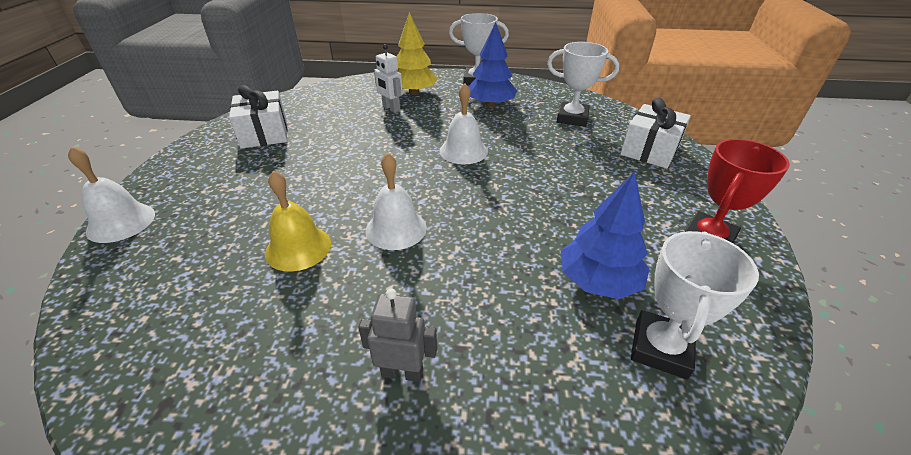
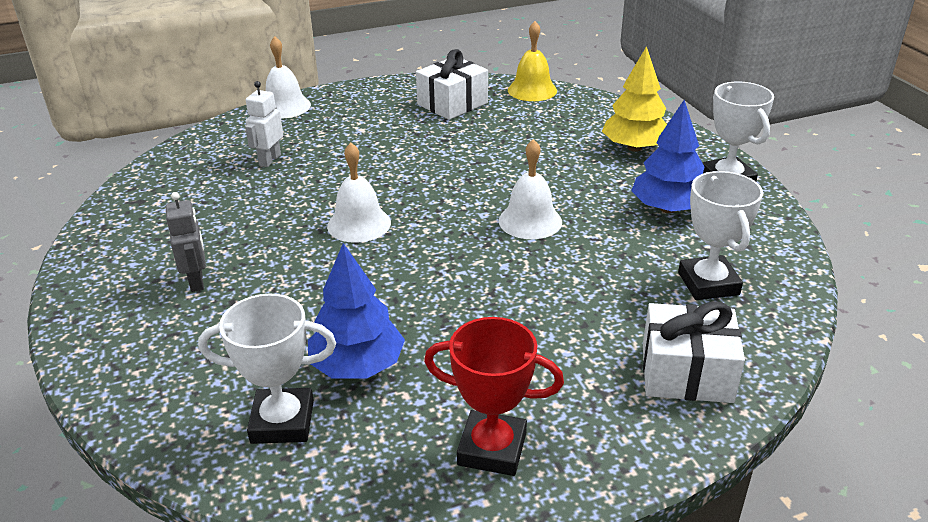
camera: 65 degrees right, 5 degrees down
(298, 248) = (302, 187): yellow bell -> yellow bell (532, 90)
(391, 108) = (576, 147): white robot -> white robot (269, 160)

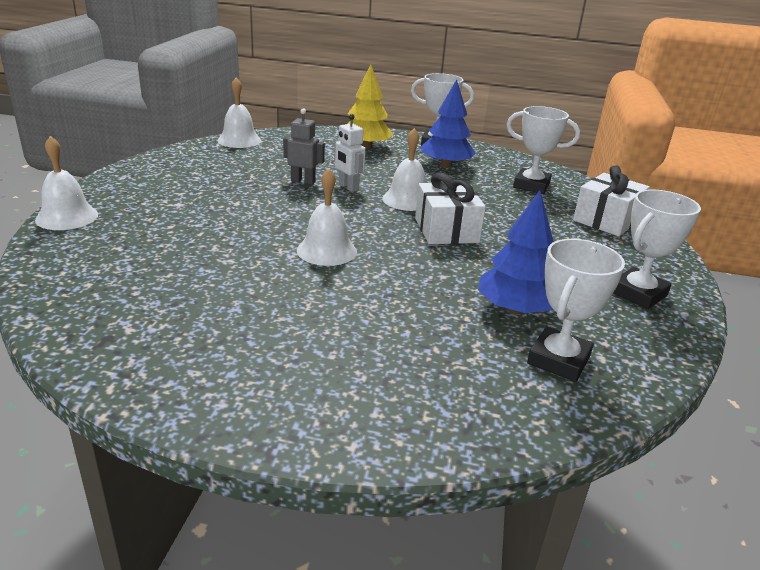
camera: 60 degrees left, 5 degrees down
(197, 281) = (314, 345): grey robot -> grey robot (303, 181)
(269, 160) = (155, 252): white robot -> white robot (348, 187)
(452, 104) = (206, 165): white gift -> white gift (446, 230)
(492, 449) = (638, 293): red trophy -> white trophy
(532, 90) = (239, 140): yellow bell -> white bell

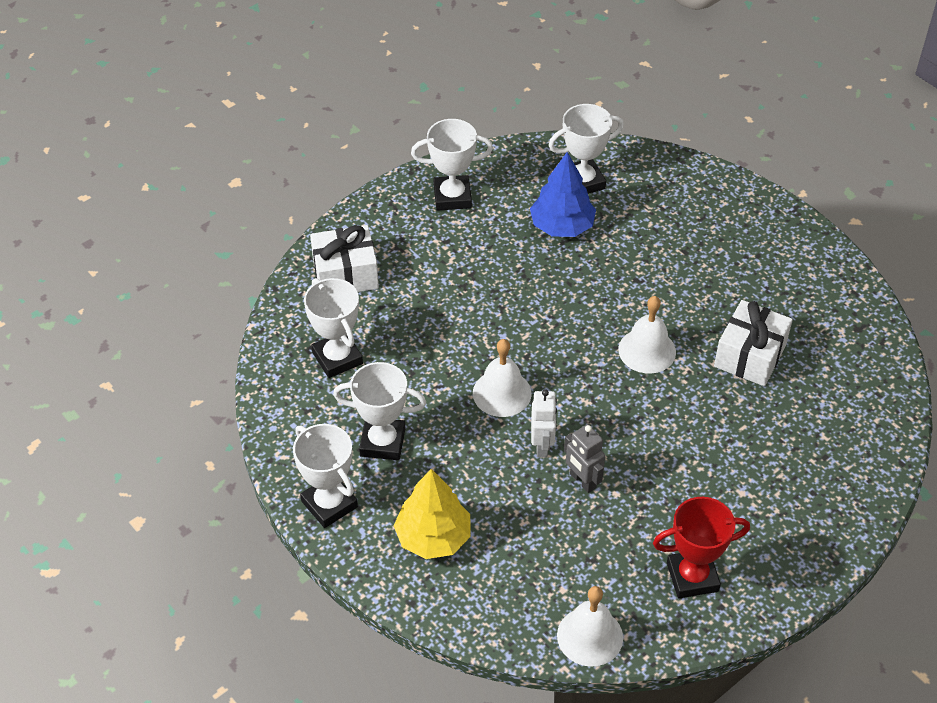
camera: 140 degrees left, 20 degrees up
(67, 217) = (859, 513): white bell -> none
(191, 167) = (692, 577): none -> red trophy
(446, 165) = (382, 442): blue tree -> white trophy
(446, 230) = (515, 329): white gift -> white gift (750, 355)

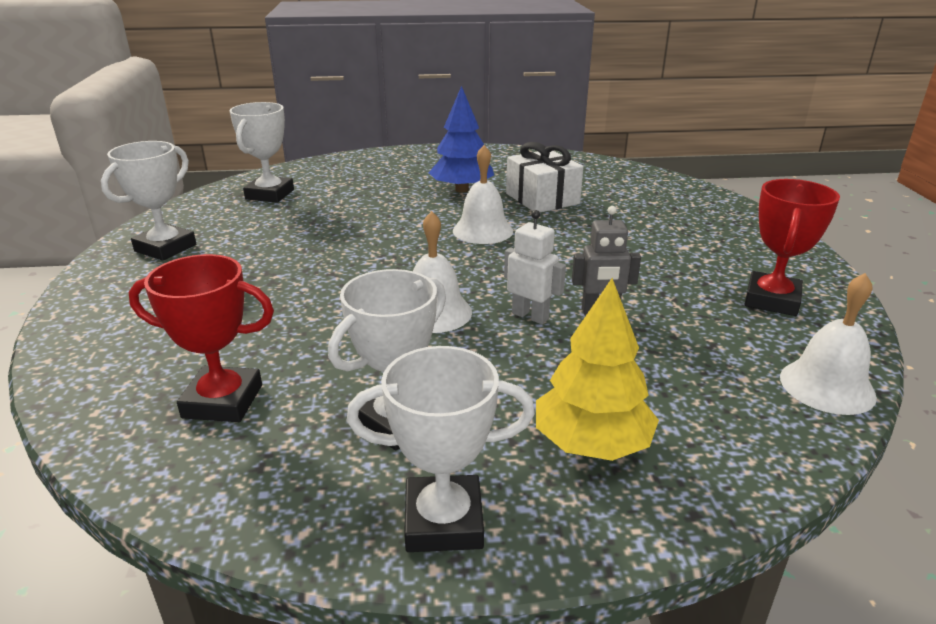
camera: 55 degrees left, 20 degrees down
(337, 358) = (223, 401): white trophy -> red trophy
(345, 274) = (125, 343): white gift -> none
(562, 226) = (296, 216): blue tree -> blue tree (462, 190)

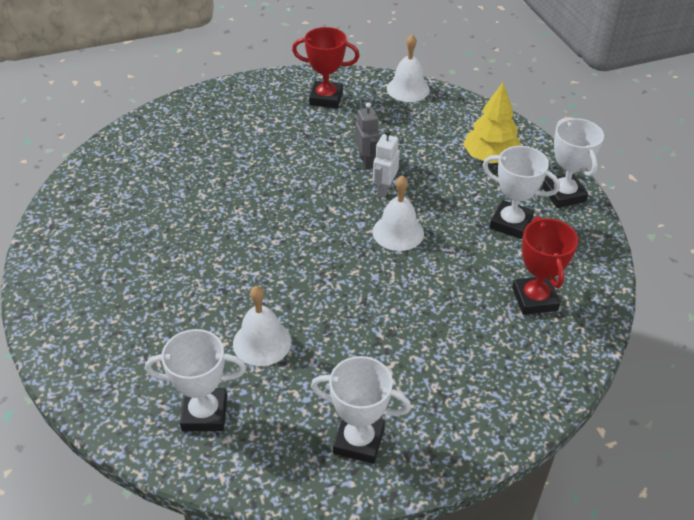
camera: 105 degrees left, 15 degrees up
(462, 190) = (165, 260): blue tree -> none
(483, 230) = (259, 231): white bell -> white bell (262, 342)
(542, 199) = (180, 205): white gift -> none

